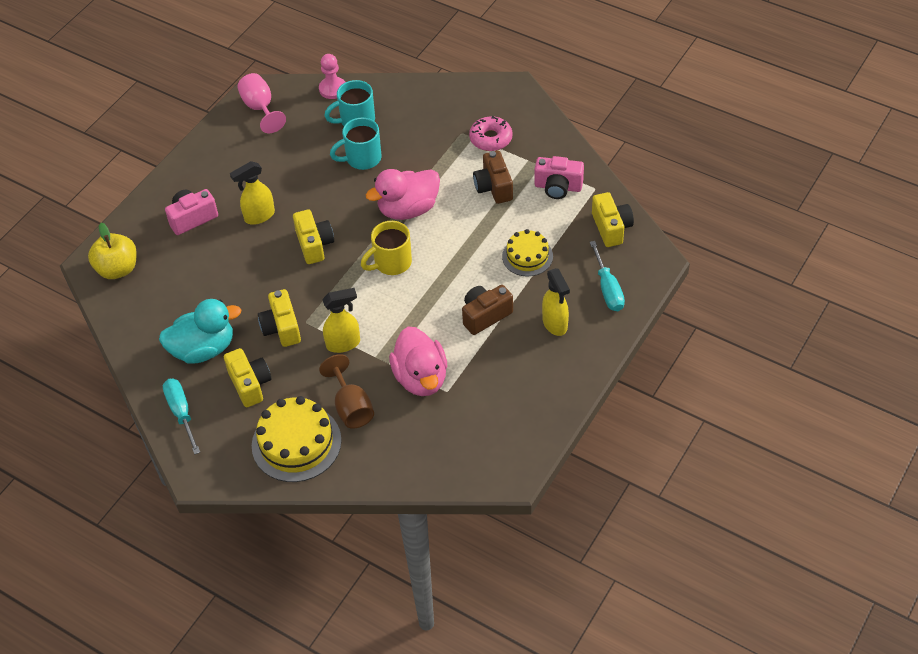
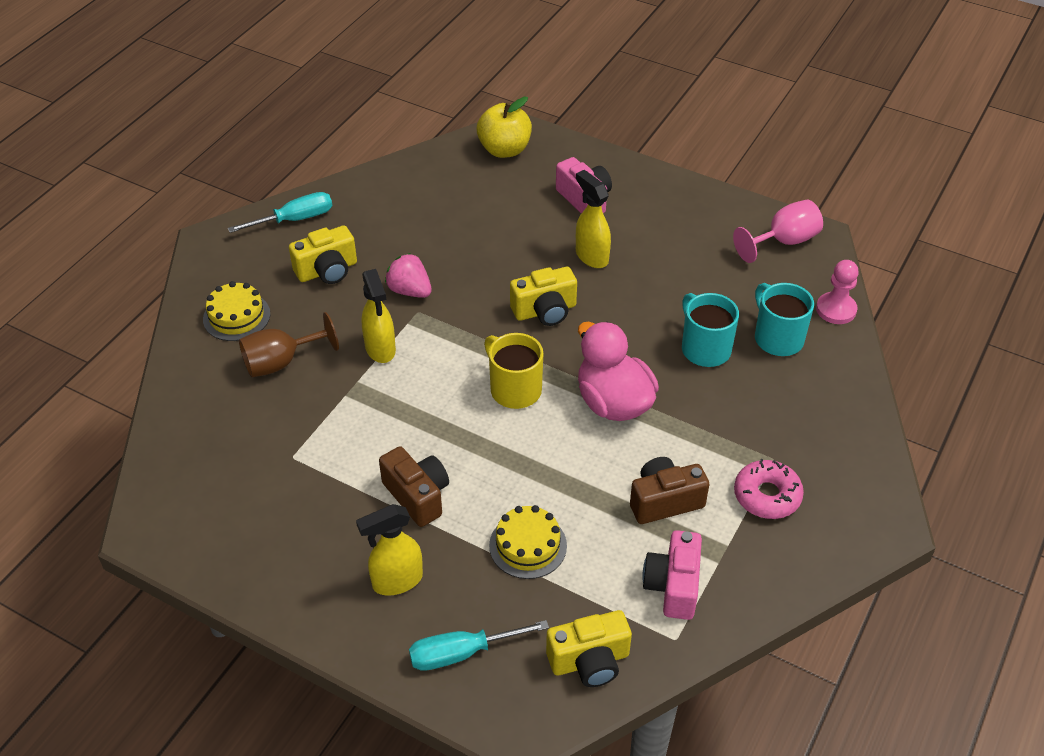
camera: 85 degrees right, 5 degrees down
(203, 349) = (383, 228): turquoise duck -> none
(281, 328) = (410, 291): yellow camera -> pink strawberry
(296, 443) = (236, 316): yellow cake -> yellow cake, size x0.62
(421, 378) = (317, 428): pink duck -> none

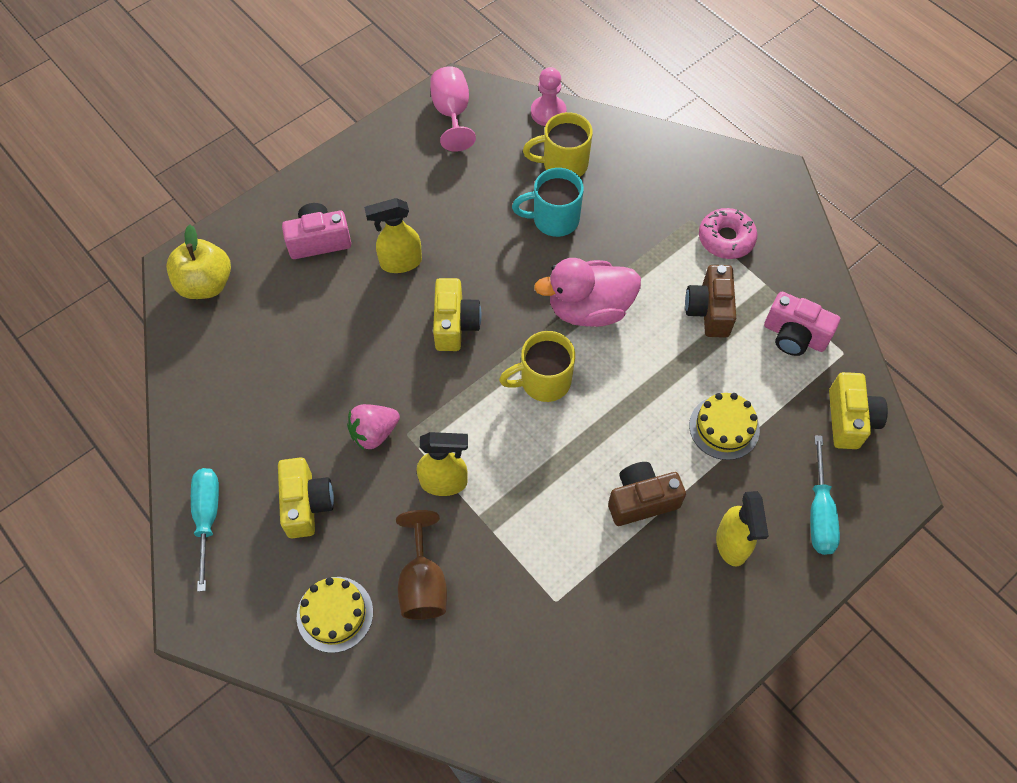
camera: 70 degrees left, 15 degrees up
(777, 338) = (563, 164): turquoise mug -> yellow mug

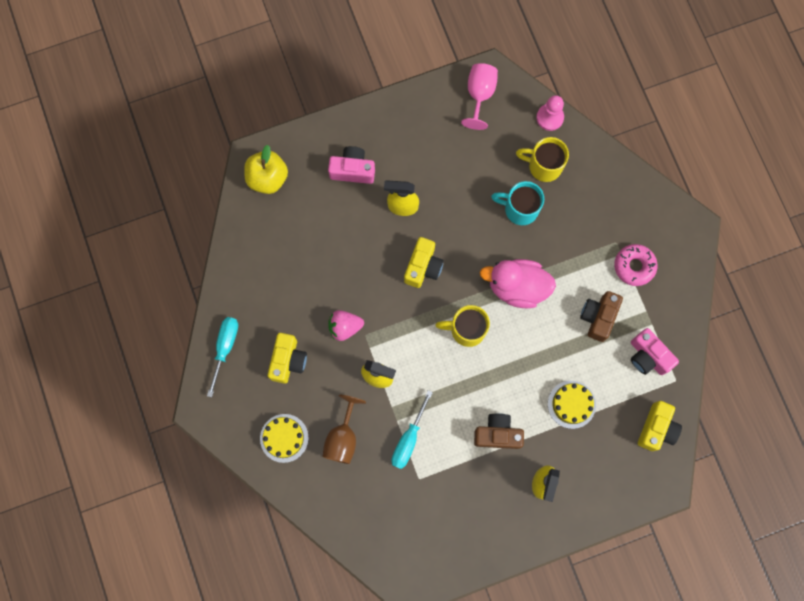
camera: 20 degrees right, 15 degrees up
(819, 512) = (607, 483): turquoise screwdriver -> turquoise screwdriver (409, 439)

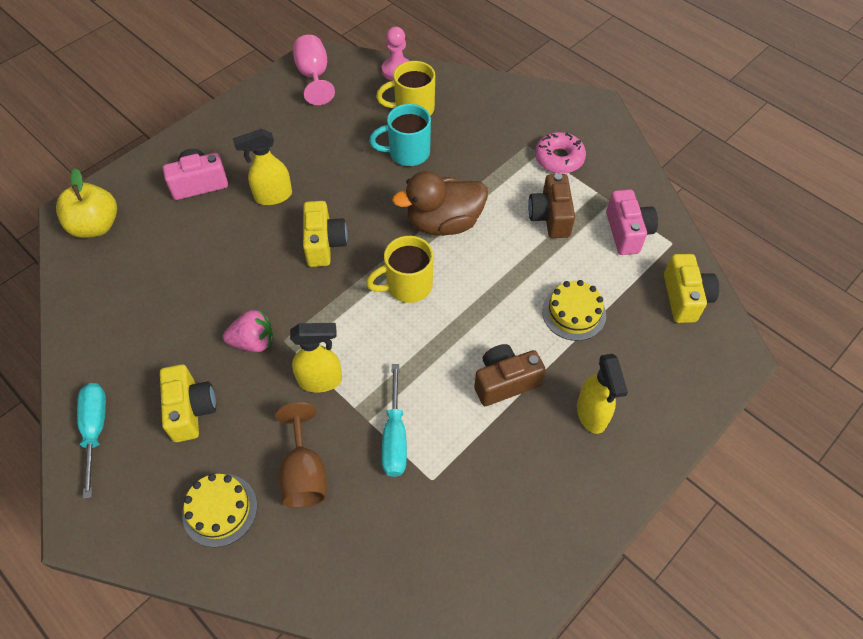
camera: 25 degrees left, 20 degrees down
(345, 327) = (253, 342): pink strawberry -> pink strawberry turned 150 degrees counterclockwise
(517, 287) = (444, 223): pink duck -> brown duck
(648, 356) = (627, 232): pink camera -> pink camera turned 120 degrees counterclockwise

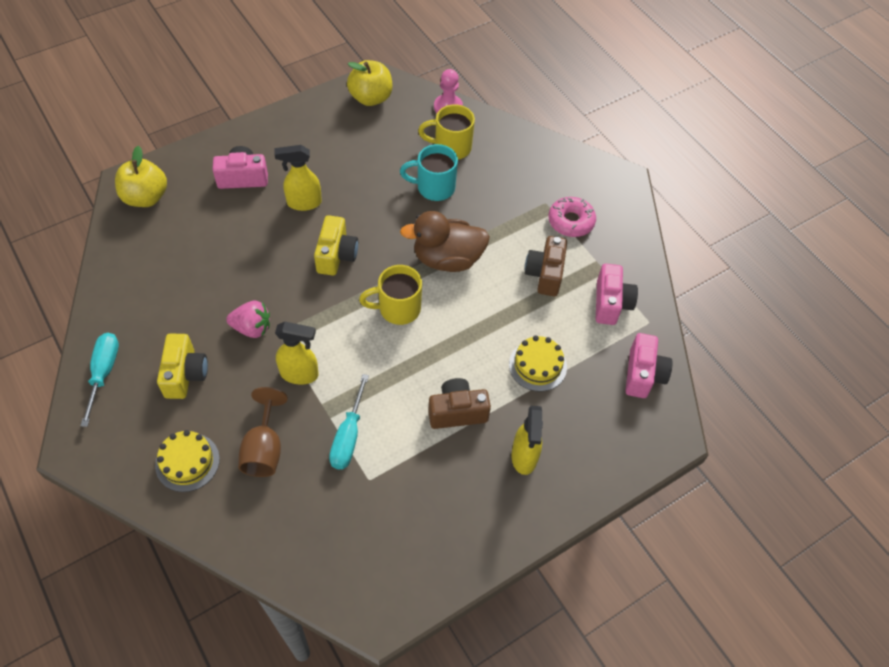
camera: 10 degrees right, 0 degrees up
(314, 76) = (371, 98): pink goblet -> yellow apple
(685, 298) = (643, 374): yellow camera -> pink camera

